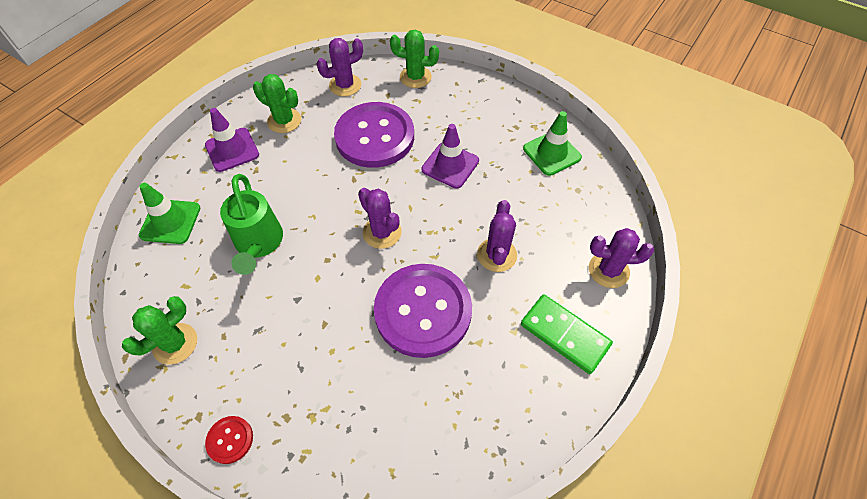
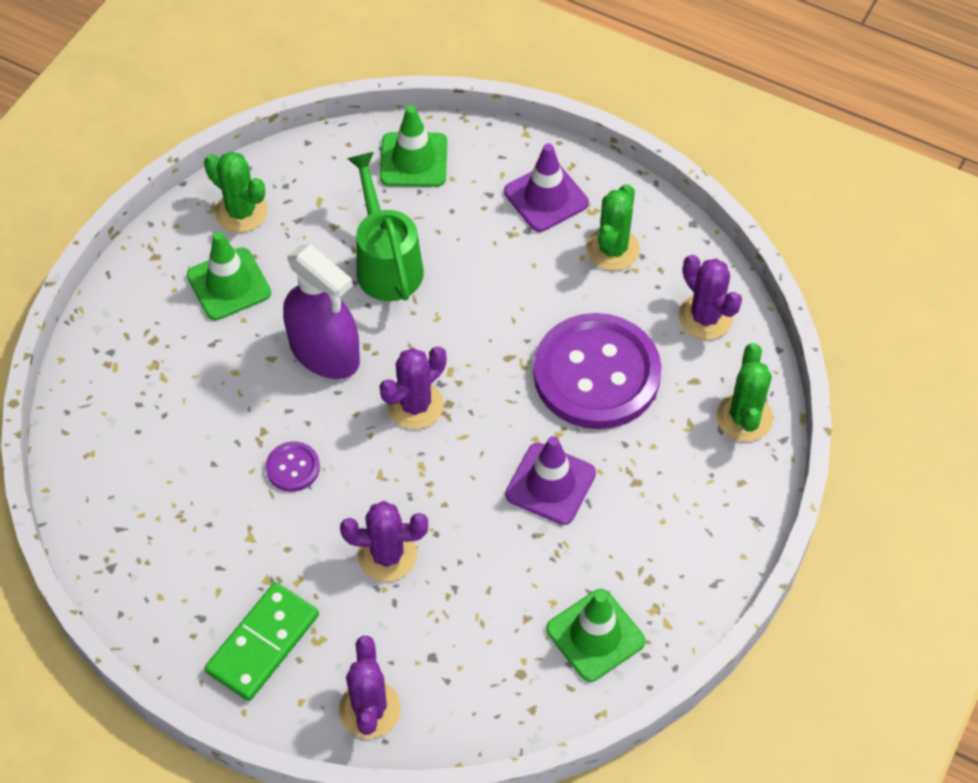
camera: 85 degrees right, 0 degrees up
(230, 440) = (128, 292): red button -> none
(246, 354) = (229, 284): none -> green traffic cone
(258, 243) = (386, 264): green watering can -> green watering can turned 90 degrees clockwise
(327, 287) = (324, 352): none -> purple spray bottle
(423, 311) = (293, 467): purple button -> purple button, size x0.41

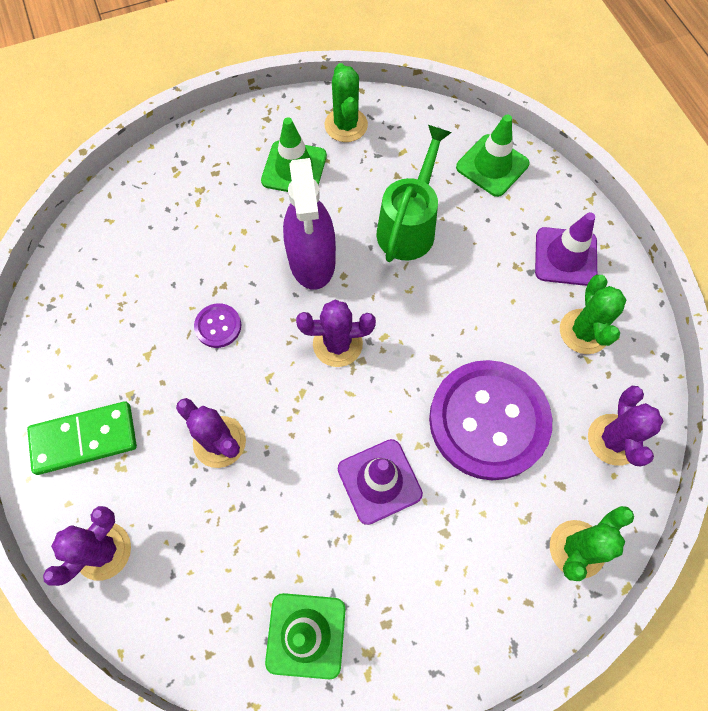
camera: 40 degrees right, 10 degrees up
(613, 249) = (583, 331): green cactus -> green cactus turned 60 degrees counterclockwise

